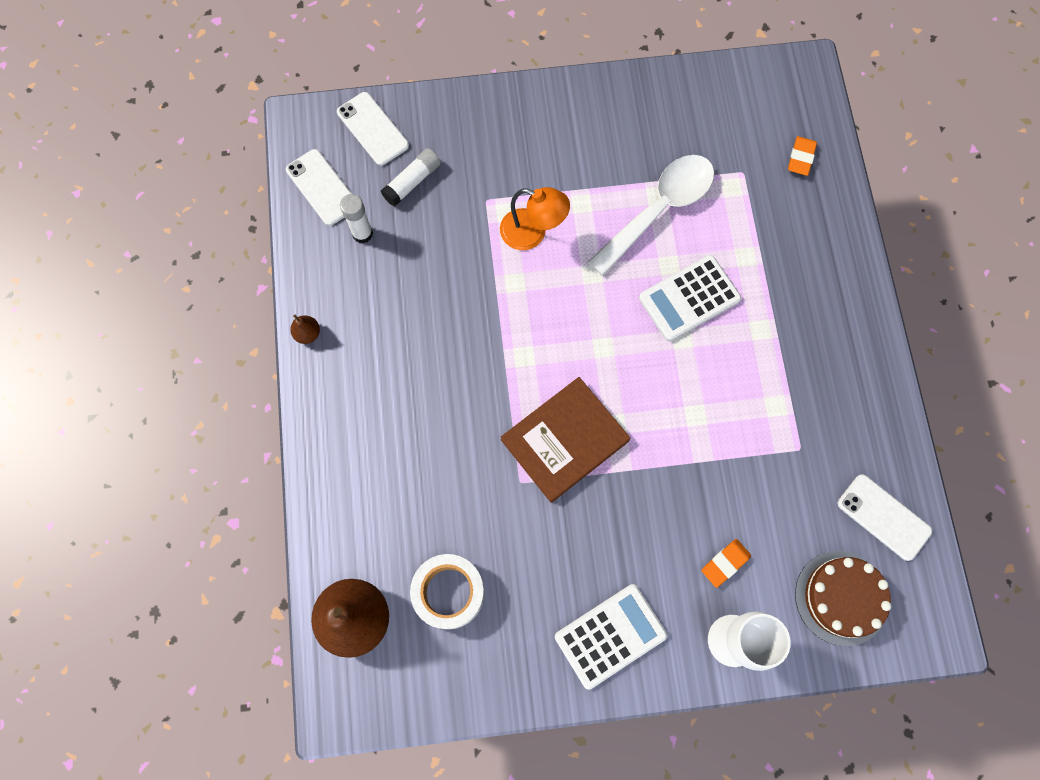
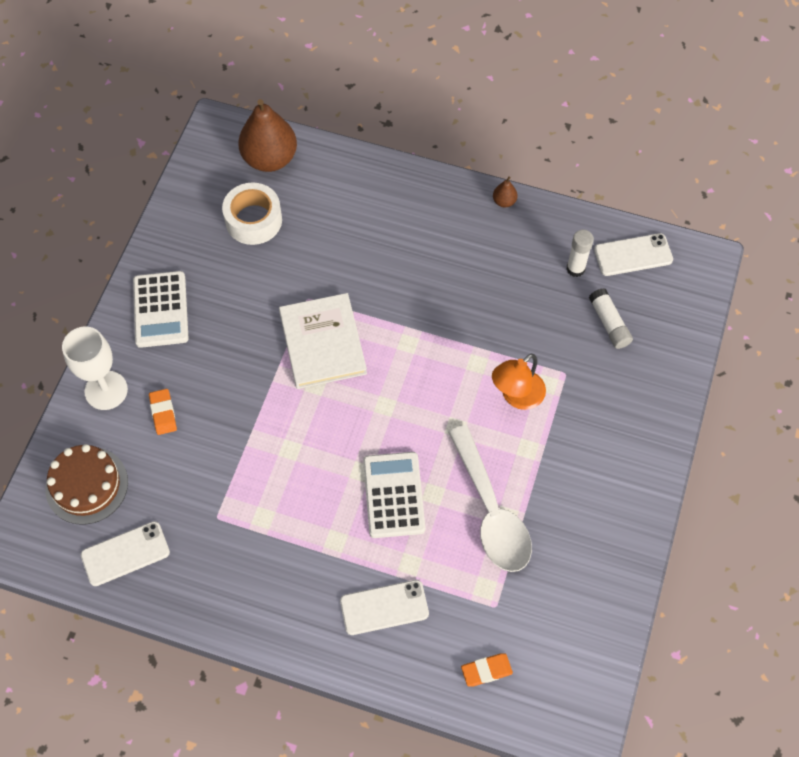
camera: 115 degrees right, 10 degrees down
(372, 129) = (676, 312): white phone -> white phone (384, 607)
(564, 440) = (323, 343): brown book -> white book
(801, 158) = (486, 670): orange eraser -> orange eraser turned 60 degrees counterclockwise

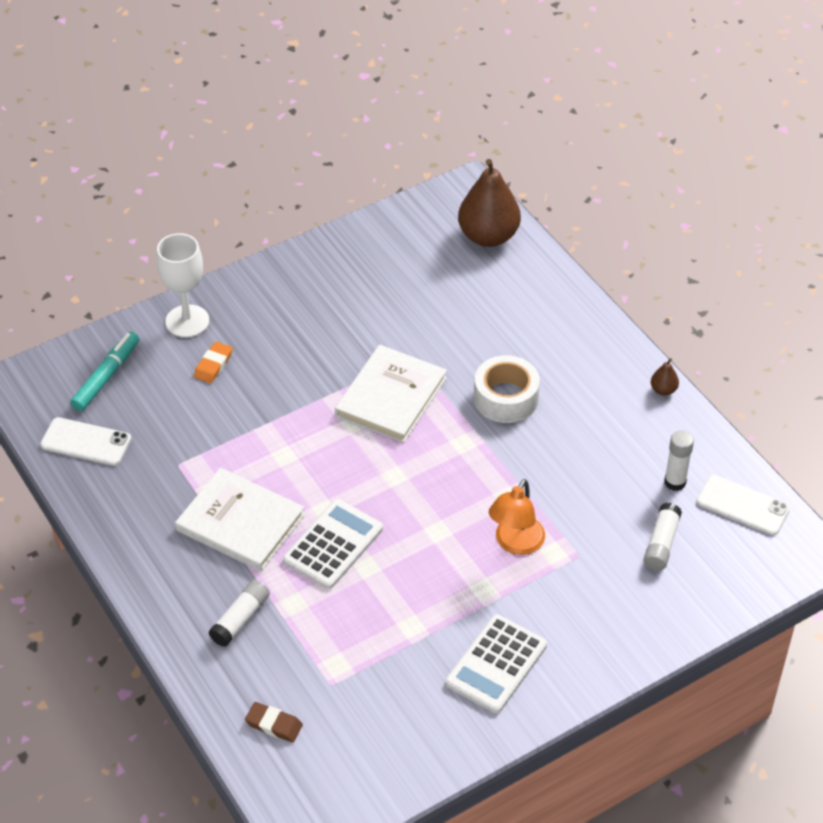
camera: 40 degrees right, 15 degrees down
(87, 485) = (106, 376): brown cake -> turquoise marker
(161, 310) = (287, 291): white calculator -> white calculator (496, 664)
(253, 220) = (427, 273): white tape -> white tape (506, 398)
(310, 529) = (240, 522): none -> white book
(384, 607) = (240, 619): white phone -> white glue stick
(486, 670) = (274, 724): orange eraser -> brown eraser
(491, 511) = (401, 613): white spoon -> none
(516, 396) = (515, 544): orange lamp -> orange lamp turned 60 degrees counterclockwise

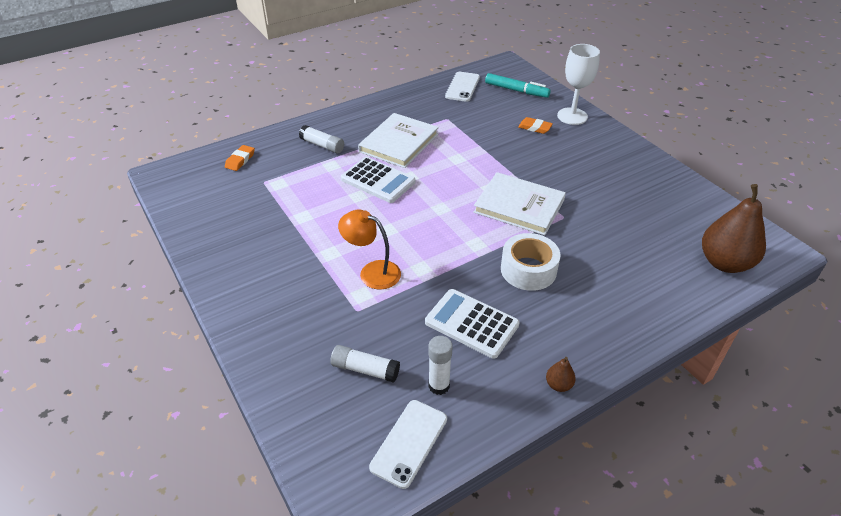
camera: 90 degrees right, 5 degrees down
(274, 724) = (240, 160): brown eraser -> orange eraser
(496, 664) = (259, 258): white calculator -> white calculator (471, 324)

